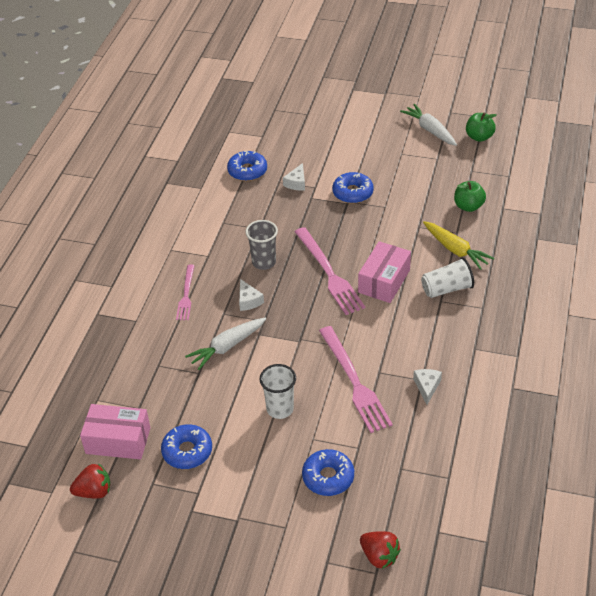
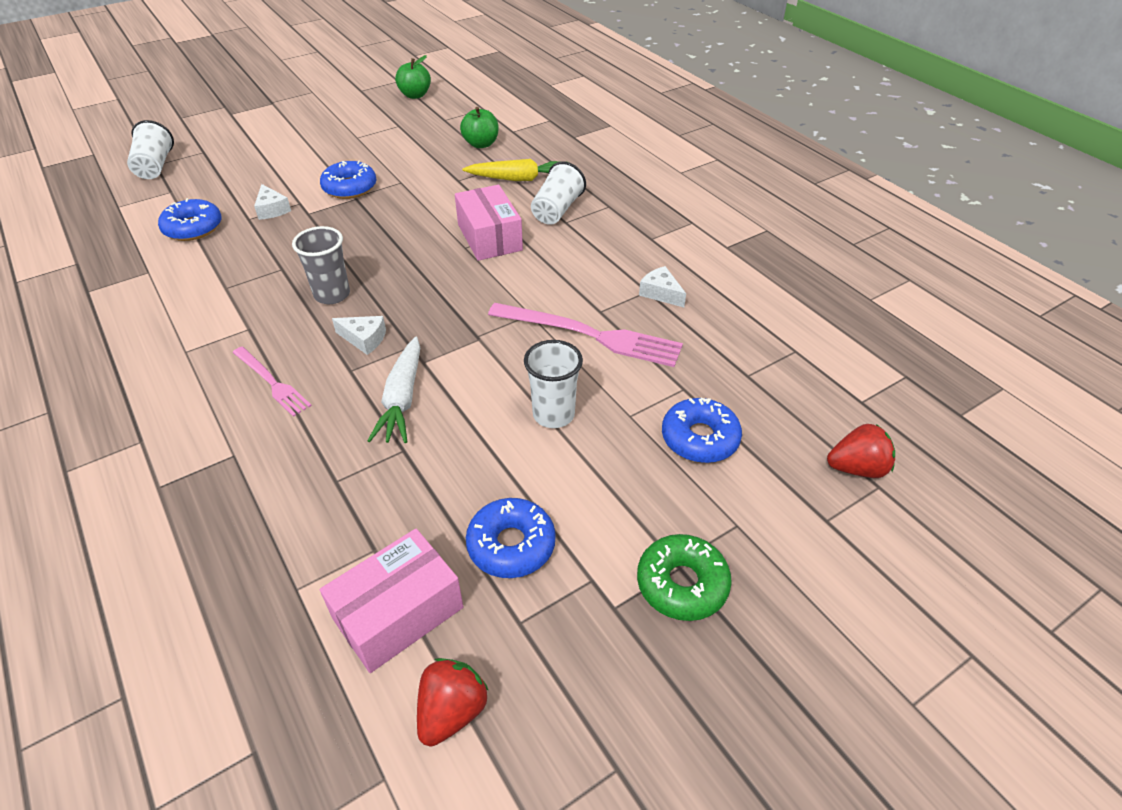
camera: 50 degrees left, 0 degrees up
(228, 527) = (682, 584): none -> green donut
(273, 111) = (155, 166): none -> white cup
(329, 273) = (423, 262): pink fork -> none
(429, 130) = (360, 109): white carrot -> none

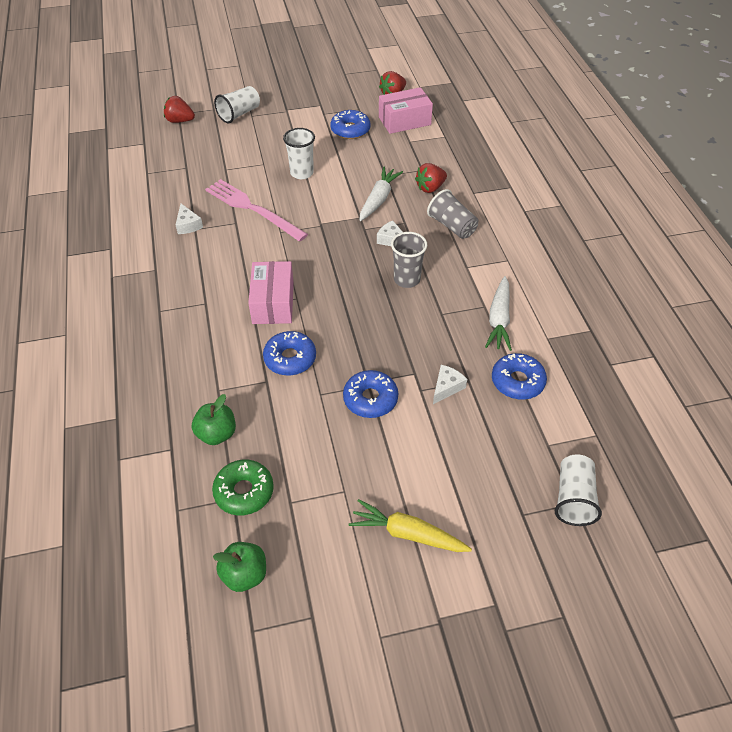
camera: 160 degrees left, 5 degrees up
(207, 277) = (499, 320): none -> white carrot
(272, 209) = (446, 387): white cheese -> white cheese turned 45 degrees clockwise
(272, 382) = (452, 226): pink fork -> grey cup
(315, 444) = (430, 188): none -> red strawberry
(519, 179) = (210, 366): yellow carrot -> yellow carrot (407, 534)
(557, 210) = (203, 317): white cup -> white cup (239, 114)
(682, 584) = (289, 105): green donut -> green donut (244, 492)
(699, 438) = (238, 147): blue donut -> blue donut (290, 358)

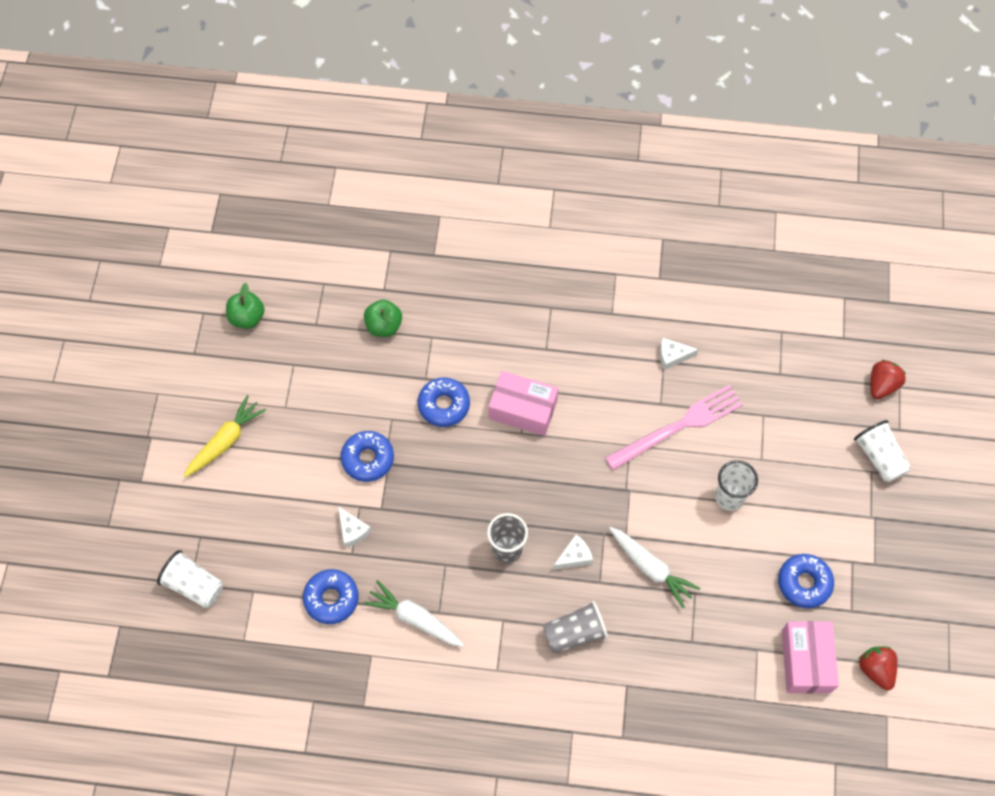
camera: 110 degrees right, 15 degrees up
(244, 492) = (318, 333): green donut -> none
(430, 188) = (652, 637): red strawberry -> none

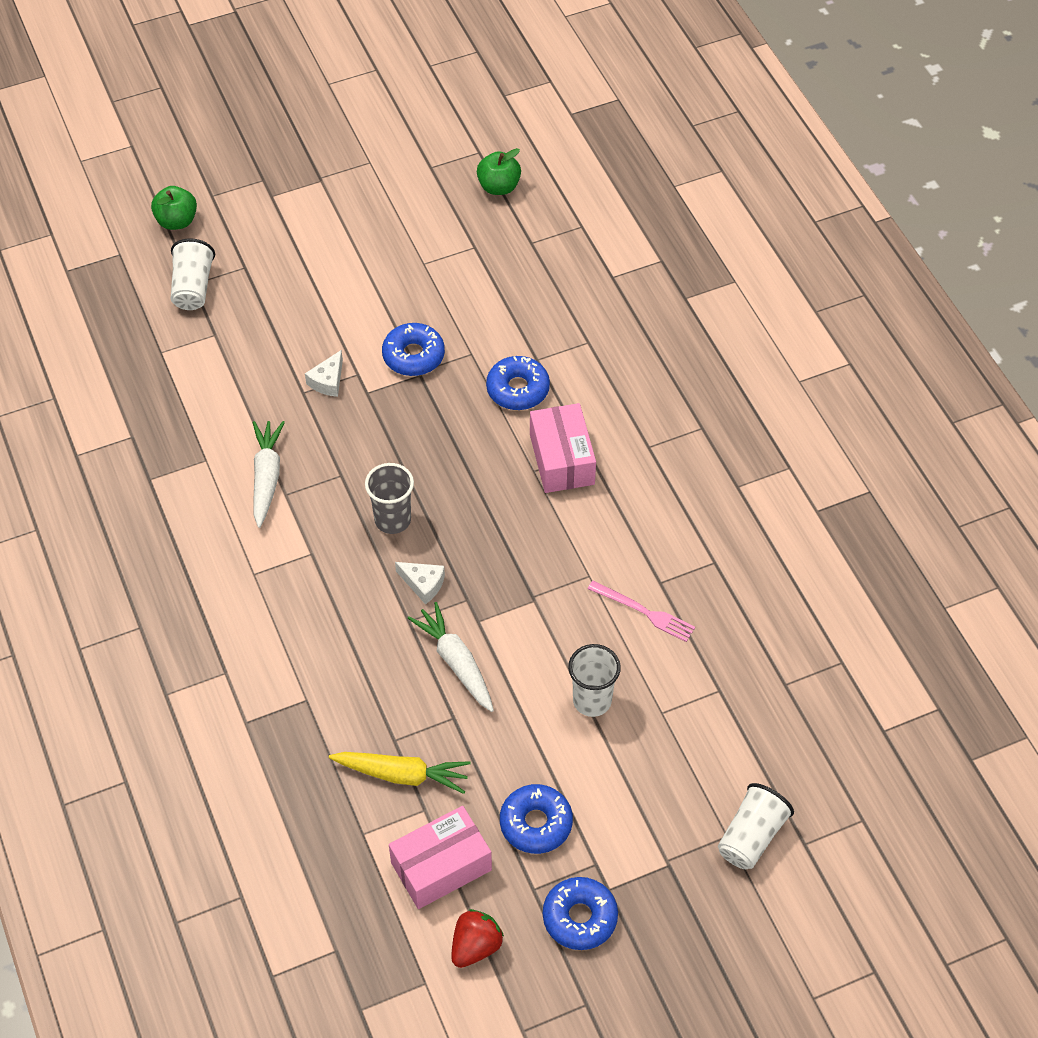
camera: 60 degrees right, 10 degrees down
(225, 441) = (356, 236): yellow carrot -> yellow carrot (402, 775)
(331, 599) = (245, 399): blue donut -> blue donut (580, 917)
(384, 326) = (571, 297): green apple -> green apple (177, 221)
(574, 633) = (337, 624): grey cup -> none
(651, 568) = (455, 662): white carrot -> white carrot turned 135 degrees clockwise
(672, 356) = (728, 567): white cheese -> none
(678, 426) = (644, 612): pink fork -> pink fork, size x0.58
(882, 385) = (850, 799): red strawberry -> none

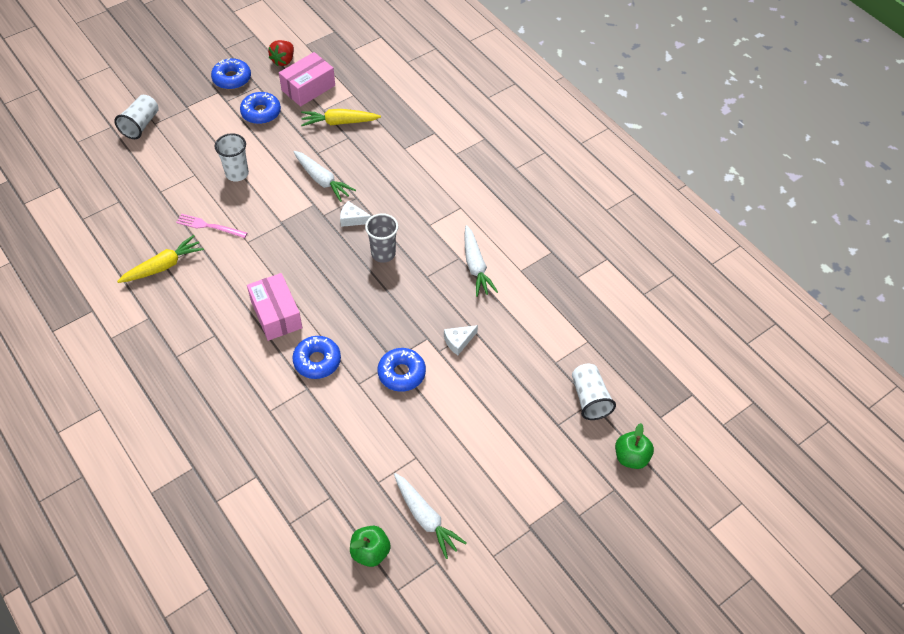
camera: 165 degrees right, 0 degrees up
(328, 381) = (458, 341): white cheese -> white cheese turned 135 degrees counterclockwise
(430, 205) = (426, 518): none -> white carrot
(715, 559) = (163, 266): none -> yellow carrot

